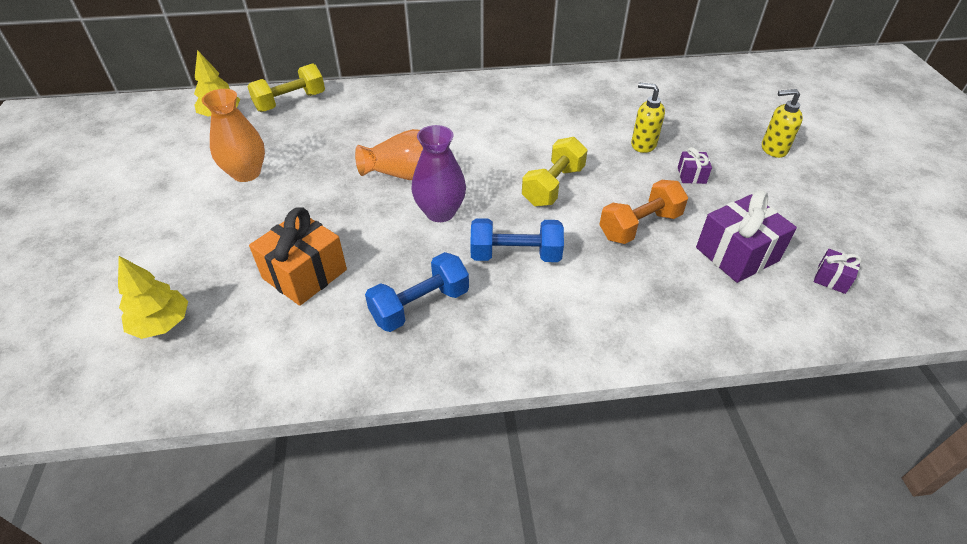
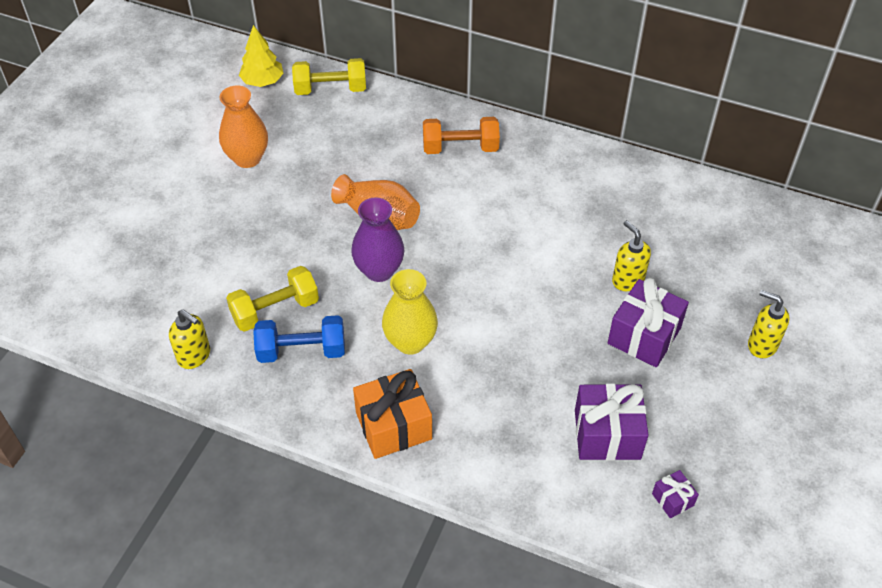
camera: 30 degrees right, 5 degrees up
(162, 324) = (113, 277): yellow tree -> none
(304, 274) = (235, 281): orange gift -> orange gift (393, 426)
(309, 360) = (194, 356): none -> yellow soap dispenser
(515, 255) = (410, 342): blue dumbbell -> yellow vase
(553, 186) = (499, 288): yellow dumbbell -> yellow dumbbell (275, 310)
(639, 226) = (543, 365): orange dumbbell -> orange dumbbell (460, 148)
(691, 175) = (644, 336): purple gift -> purple gift, size x2.04

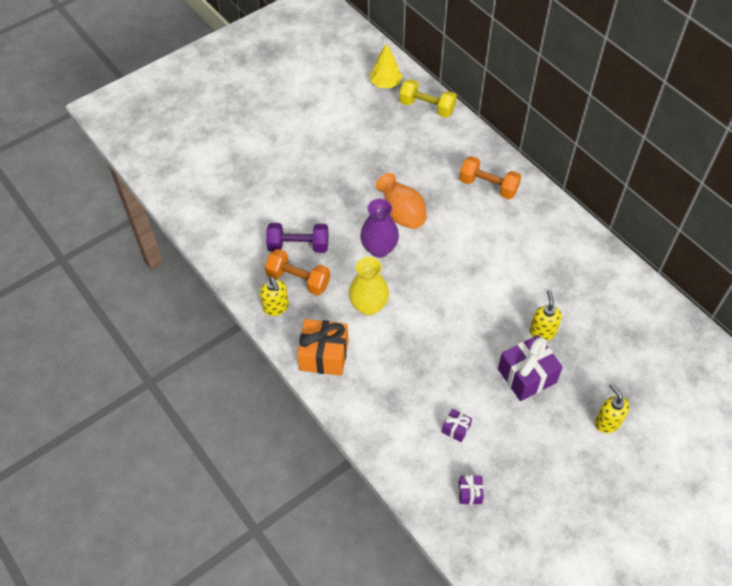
camera: 30 degrees right, 5 degrees up
(194, 356) = (233, 253): yellow soap dispenser -> yellow soap dispenser (276, 307)
(247, 158) = (343, 135): orange vase -> none
(275, 310) = (298, 246): yellow dumbbell -> purple dumbbell
(302, 351) = (298, 280): blue dumbbell -> orange dumbbell
(607, 434) = (456, 429): purple gift -> purple gift, size x0.49

